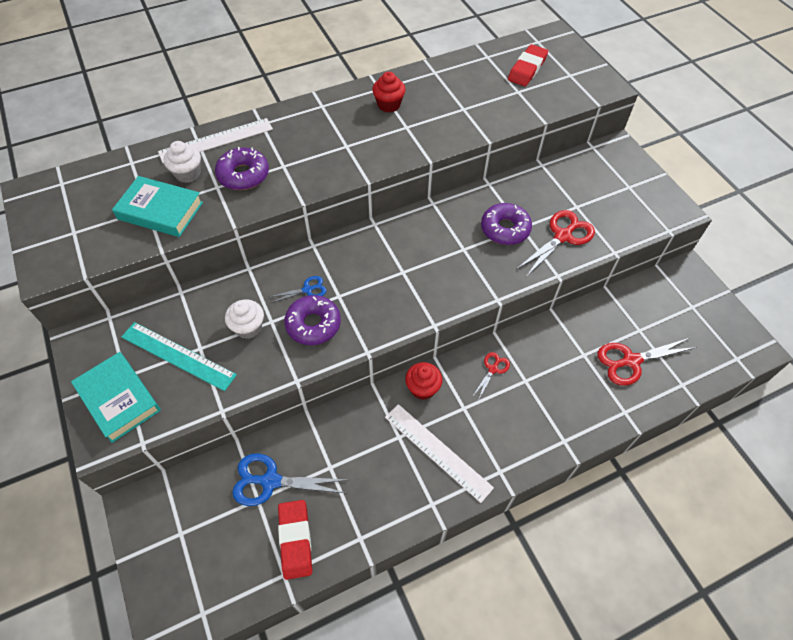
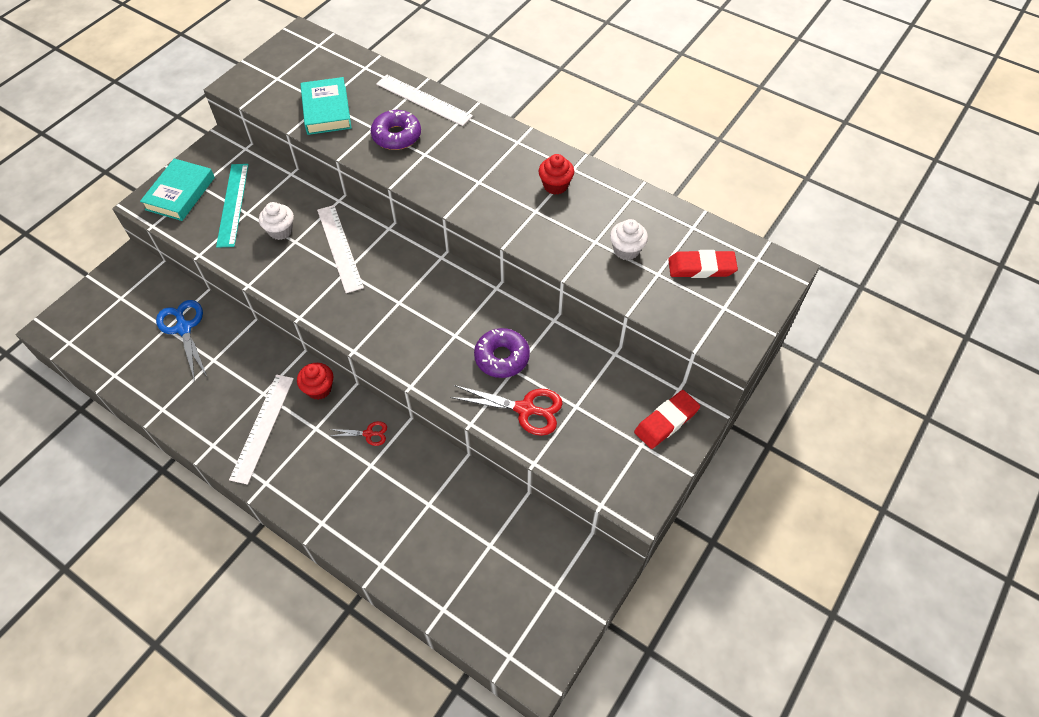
camera: 60 degrees right, 0 degrees up
(188, 174) = (375, 104): white cupcake -> white cupcake (626, 250)
(295, 540) = (143, 368): red eraser -> red eraser (666, 421)
(307, 289) = (339, 248): blue scissors -> white ruler
(313, 324) = (307, 269): purple donut -> none
(630, 361) = (445, 550): red scissors -> none

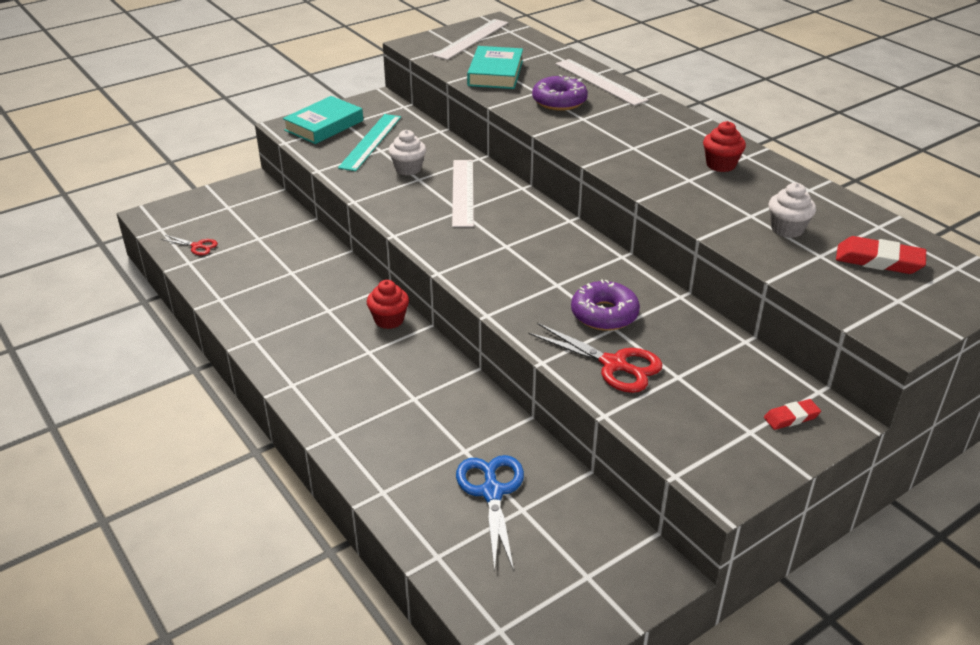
camera: 20 degrees right, 20 degrees down
(184, 328) = (276, 241): blue scissors -> blue scissors (492, 492)
(262, 427) = (313, 337): white ruler -> white ruler (471, 39)
(369, 434) = (425, 370): red scissors -> red scissors (197, 246)
(666, 421) = (791, 417): red eraser -> red eraser, size x0.59

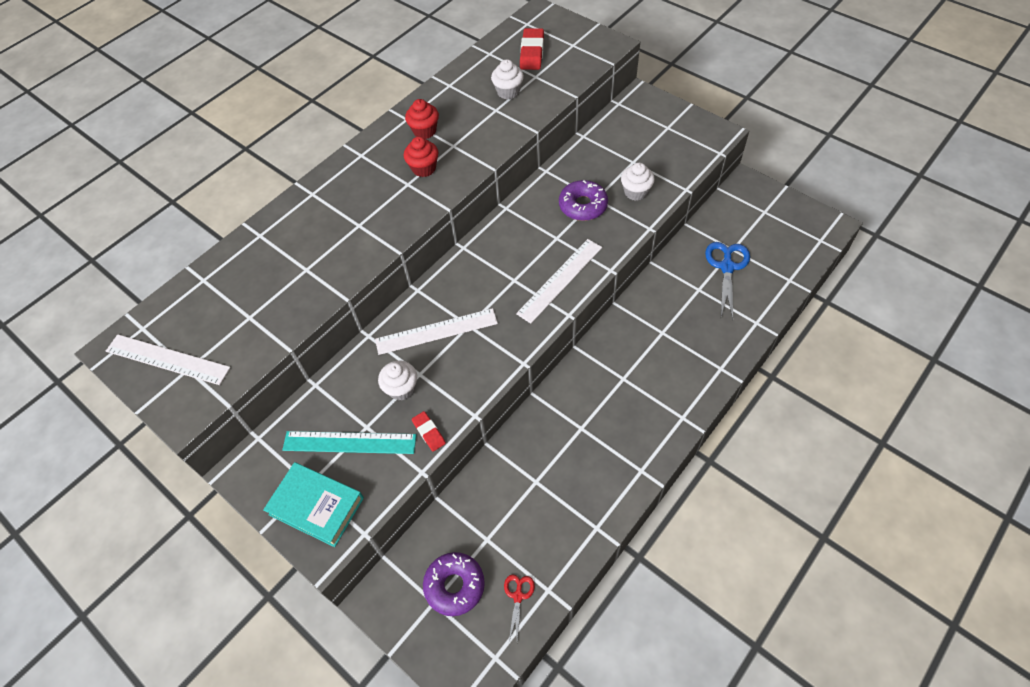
camera: 100 degrees left, 20 degrees up
(389, 320) = (579, 377): red cupcake -> red cupcake (424, 168)
(492, 492) = (727, 266): blue scissors -> blue scissors turned 120 degrees clockwise
(495, 73) = (264, 313): turquoise book -> none
(559, 101) = (325, 248): purple donut -> purple donut (454, 586)
(600, 82) = (277, 226): white ruler -> white ruler (560, 280)
(614, 365) = (635, 192): red scissors -> white cupcake
(791, 417) = (647, 112): red eraser -> red eraser (429, 432)

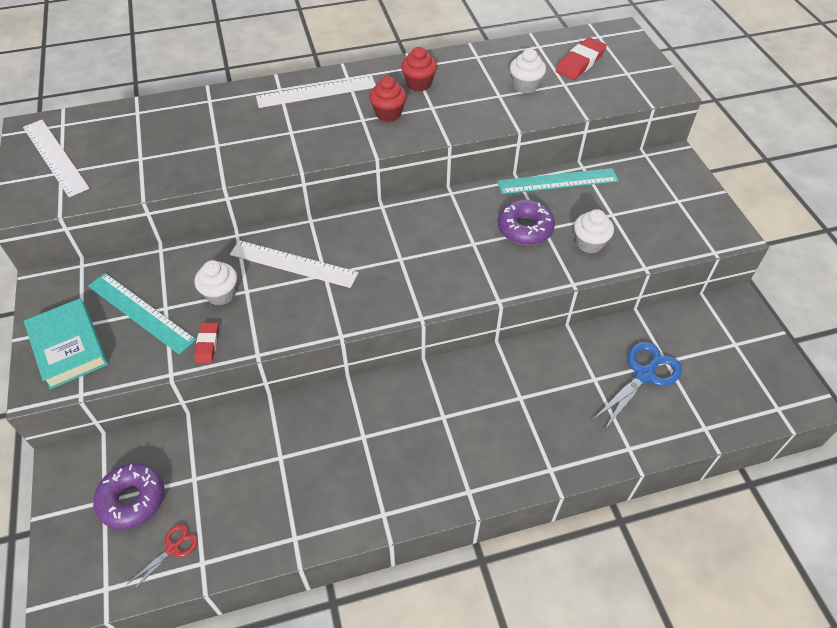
camera: 30 degrees right, 5 degrees down
(560, 280) = (442, 282): white ruler -> white ruler (316, 92)
(575, 156) = (557, 181): none -> turquoise ruler

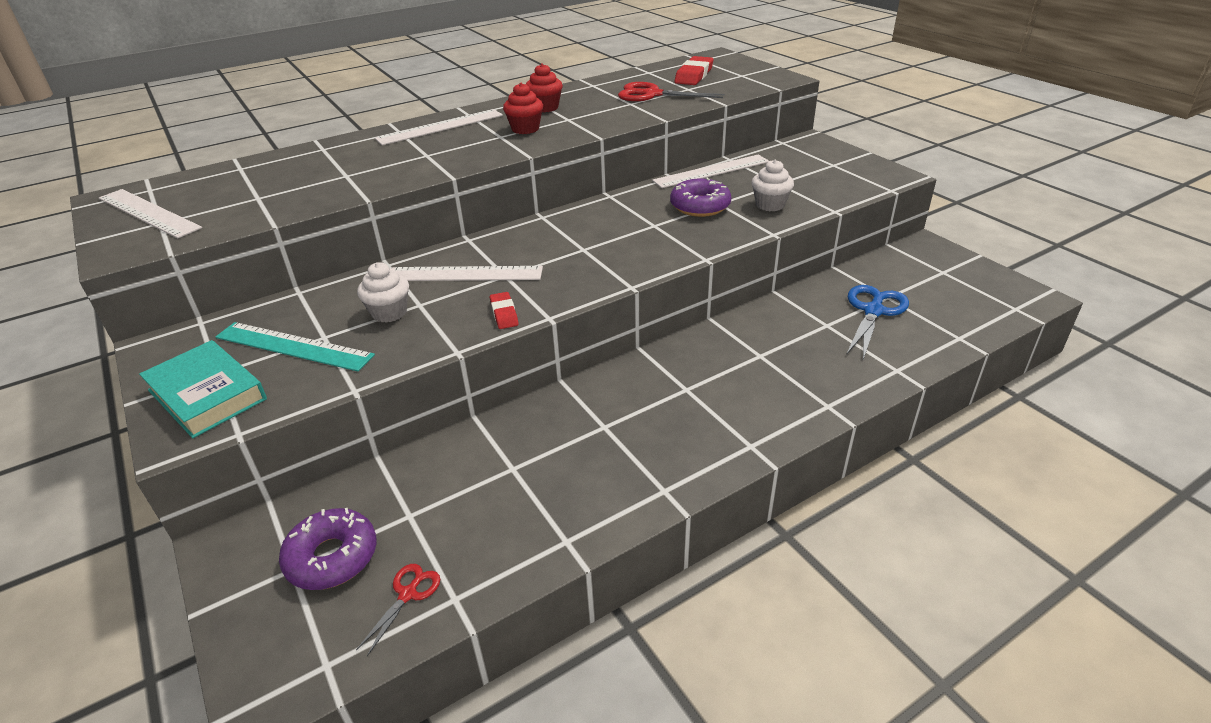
camera: 15 degrees left, 15 degrees down
(207, 344) = (390, 356): red eraser -> red eraser (504, 313)
(525, 86) = (651, 94): white cupcake -> red scissors
(557, 181) = (711, 171): turquoise ruler -> white ruler

